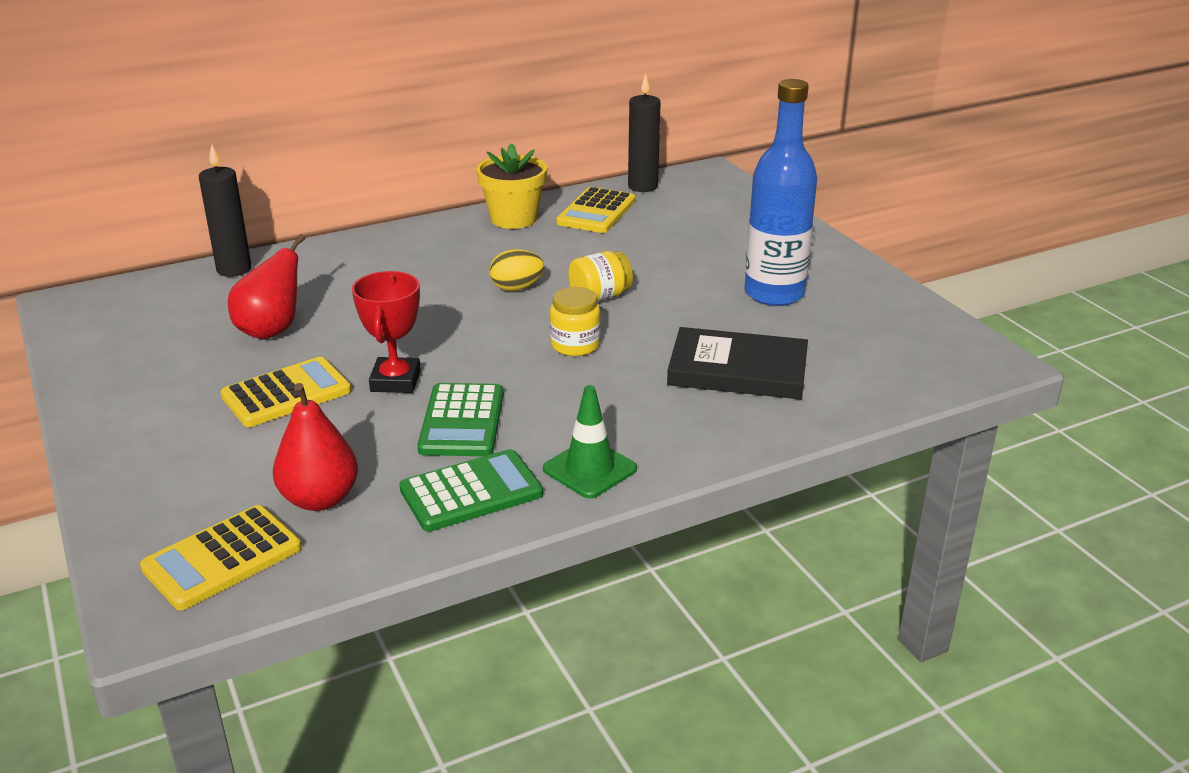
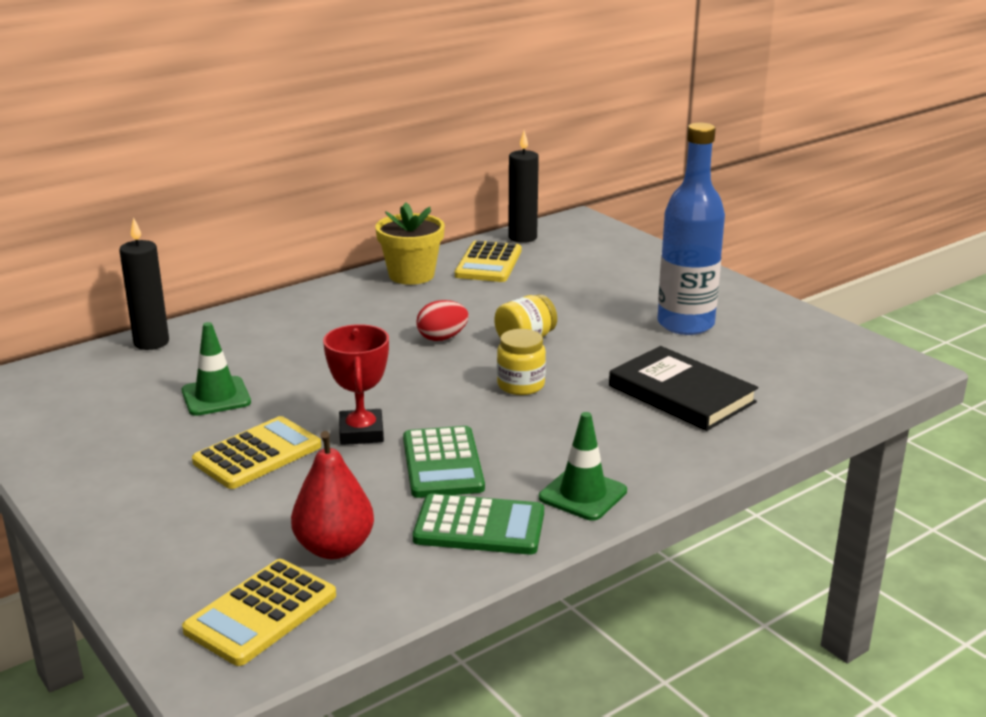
camera: 10 degrees left, 5 degrees down
(272, 330) = (216, 397): red pear -> green traffic cone
(471, 492) = (479, 526): green calculator -> green calculator turned 45 degrees clockwise
(517, 288) = (442, 338): yellow egg -> red egg
(737, 370) = (681, 394): black book -> black book turned 45 degrees clockwise

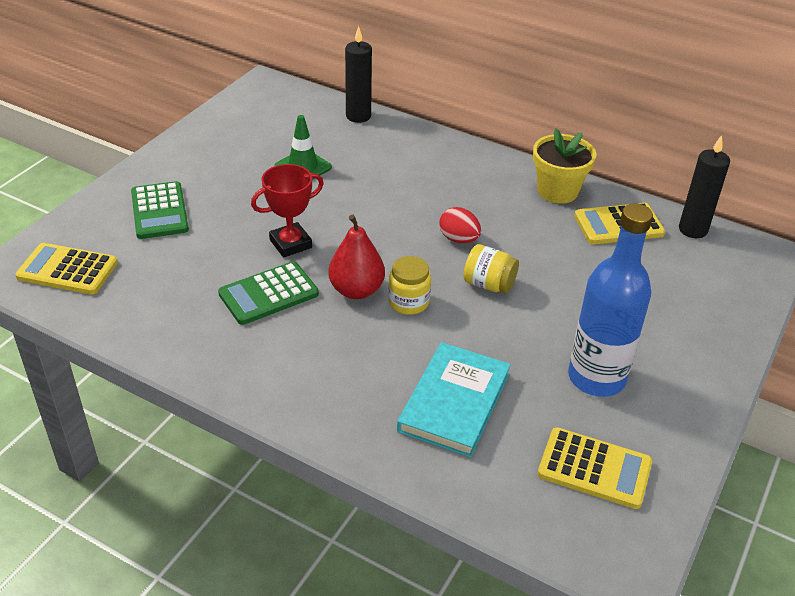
camera: 65 degrees right, 15 degrees up
(257, 454) = (240, 209): yellow calculator -> yellow calculator (594, 468)
(334, 548) = (144, 277): red pear -> red pear (356, 290)
(479, 526) = (195, 335): green calculator -> green calculator (159, 211)
(583, 494) = (259, 378): green traffic cone -> none
(681, 394) = (454, 402): black book -> turquoise book

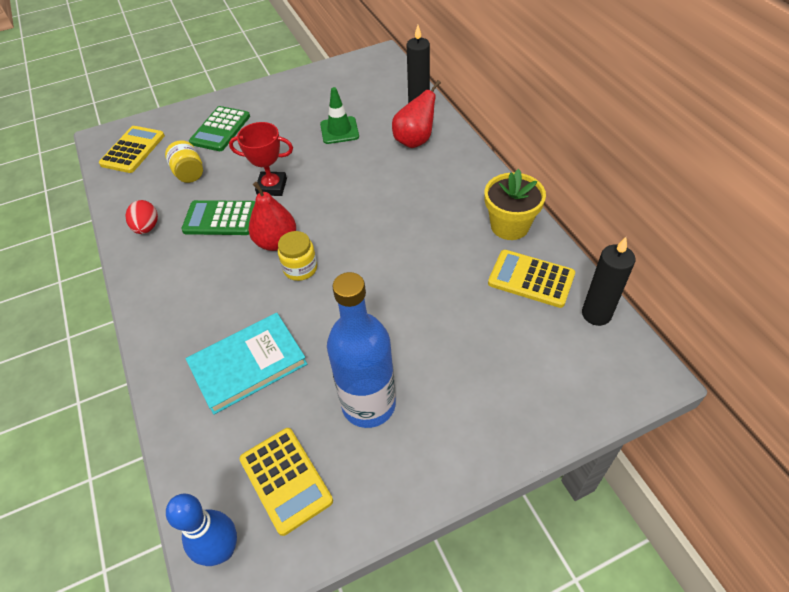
camera: 40 degrees right, 10 degrees up
(67, 270) = (133, 150): yellow calculator -> yellow calculator turned 60 degrees clockwise
(392, 150) = (415, 140): none -> red pear
(459, 239) = (388, 234): red egg -> red egg (147, 228)
(489, 284) = (371, 282): yellow jar -> yellow jar (189, 173)
(603, 548) = (222, 550): none -> blue bowling pin

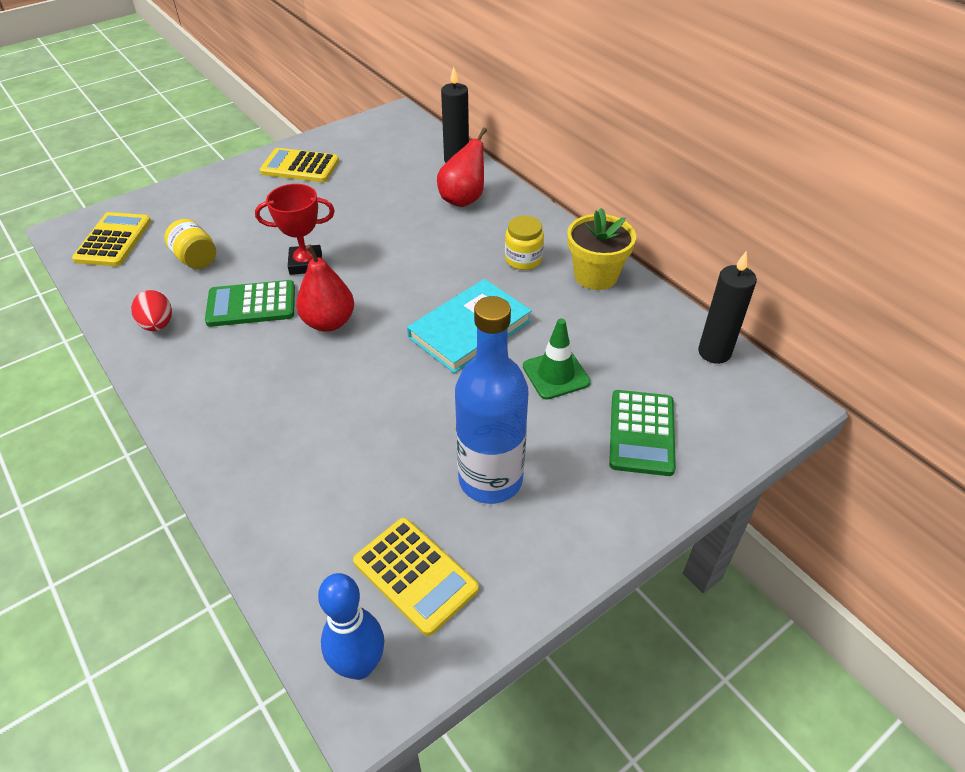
camera: 15 degrees left, 5 degrees down
(220, 129) = (222, 208): green calculator -> green calculator (642, 433)
(248, 364) = (332, 458): turquoise book -> turquoise book (469, 329)
(300, 268) = (366, 347): yellow jar -> yellow jar (523, 259)
(339, 130) = (371, 196): green traffic cone -> green traffic cone (556, 374)
(531, 279) = (634, 326): yellow calculator -> yellow calculator (300, 167)

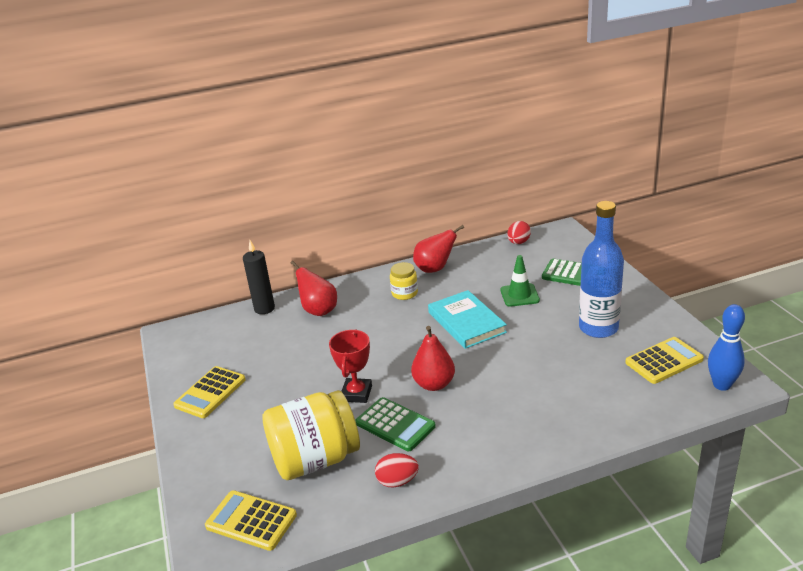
camera: 70 degrees left, 15 degrees down
(196, 259) = (315, 459): yellow jar -> yellow jar, size x2.05
(251, 305) = (395, 425): green calculator -> green calculator turned 60 degrees counterclockwise
(595, 276) = (435, 269): yellow flower pot -> red pear
(714, 352) = (518, 242): black candle -> red egg

